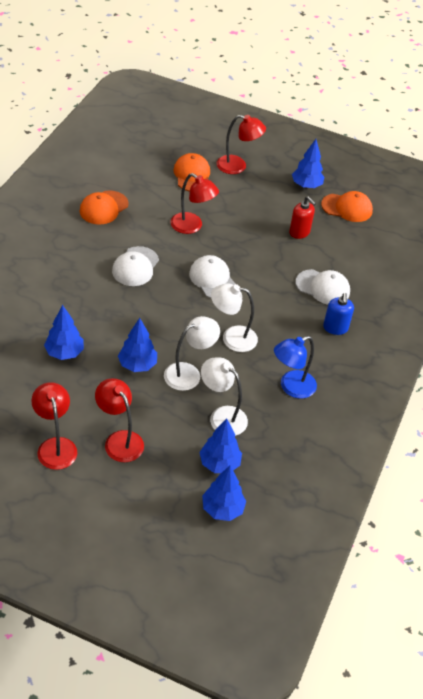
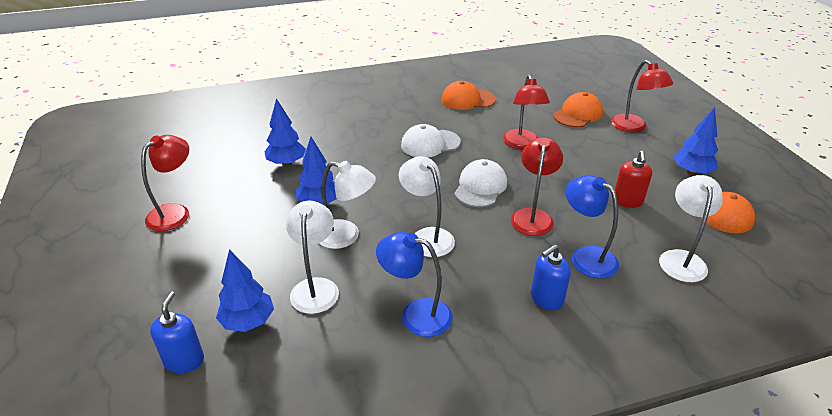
camera: 55 degrees right, 10 degrees down
(119, 440) = (216, 241): red lamp -> red lamp (533, 216)
(222, 509) = (184, 360): blue tree -> blue soap dispenser
(323, 287) = (586, 257): white cap -> blue lamp
(363, 255) = (681, 259): none -> white lamp

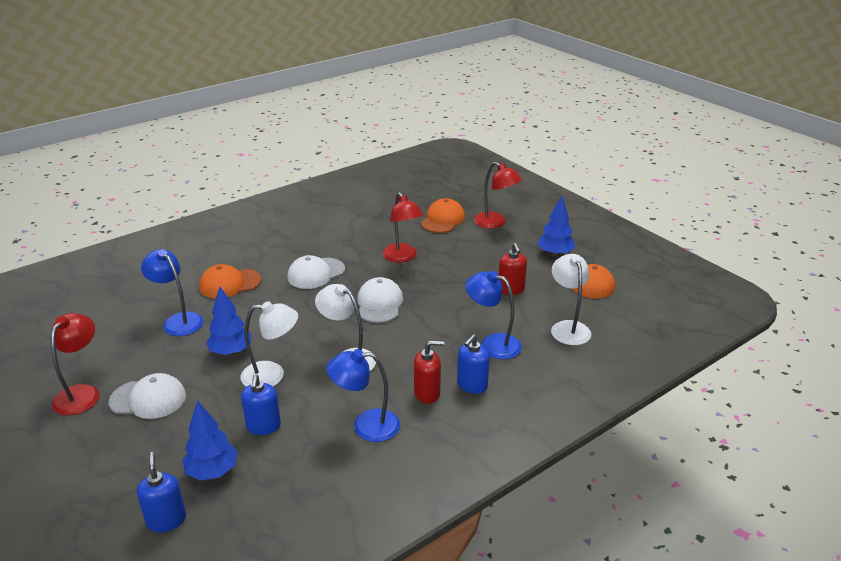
camera: 20 degrees left, 5 degrees down
(226, 232) = (148, 399): none -> white cap
(286, 163) = (178, 321): blue tree -> blue lamp
(315, 287) = (263, 426): white lamp -> blue soap dispenser
(467, 99) = (335, 224): orange cap -> orange cap (230, 284)
(494, 295) = (427, 393): none -> red soap dispenser
(533, 216) = (435, 319): red lamp -> none

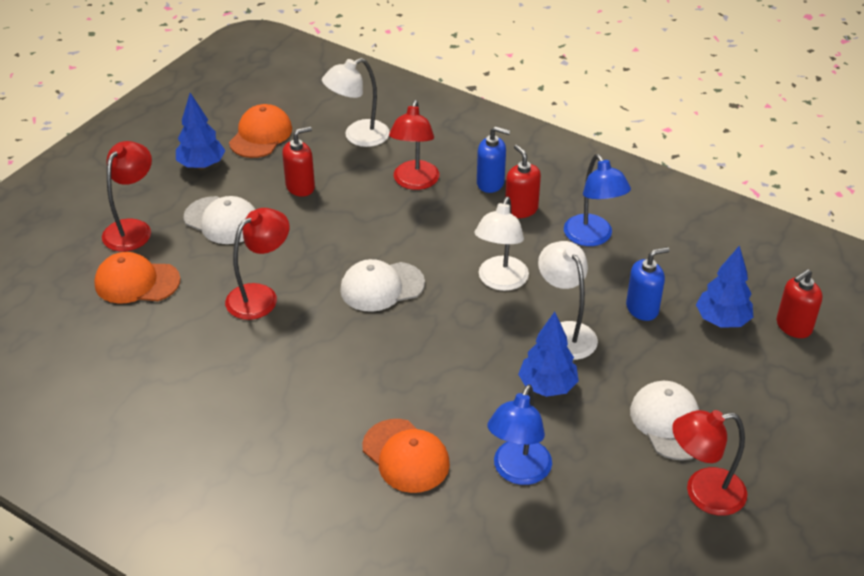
camera: 110 degrees left, 10 degrees up
(166, 520) = (793, 326): blue soap dispenser -> red soap dispenser
(316, 273) = (338, 371): white cap -> white cap (222, 221)
(492, 343) = (414, 182): blue lamp -> red lamp

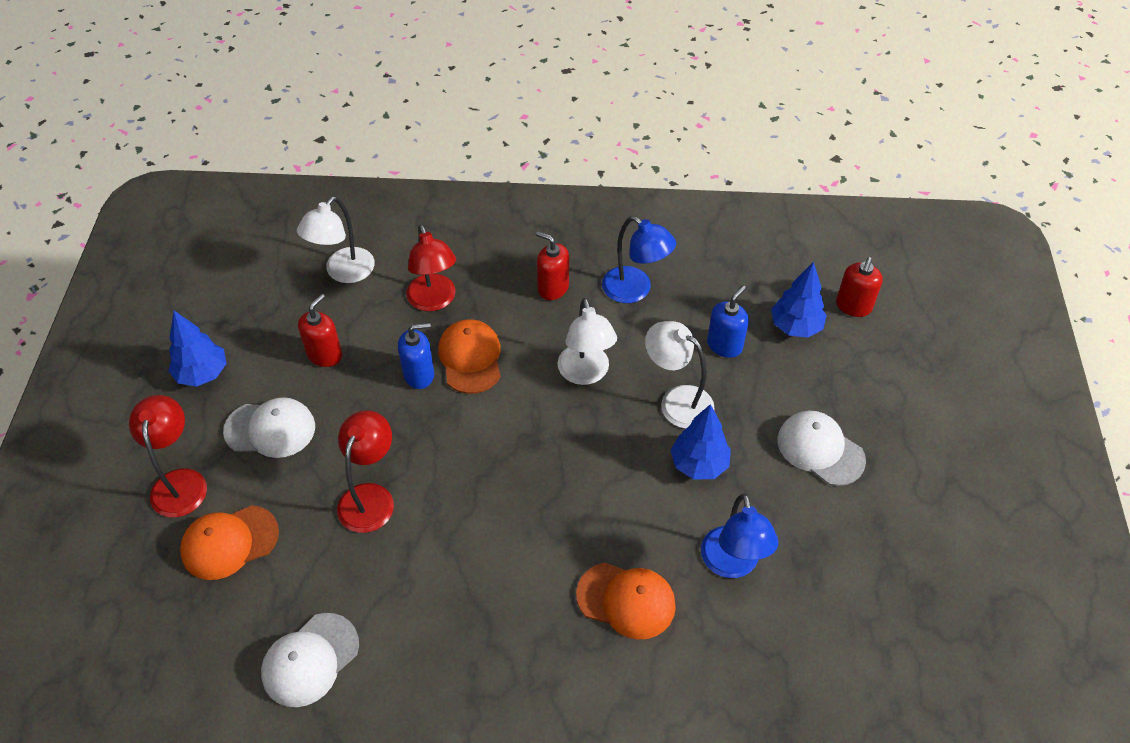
camera: 30 degrees left, 10 degrees up
(261, 135) = (241, 312): orange cap -> orange cap (470, 358)
(382, 287) = (481, 431): white cap -> white cap (310, 660)
(490, 183) = (506, 271): blue soap dispenser -> blue soap dispenser (419, 374)
(703, 493) = (890, 505): red lamp -> none

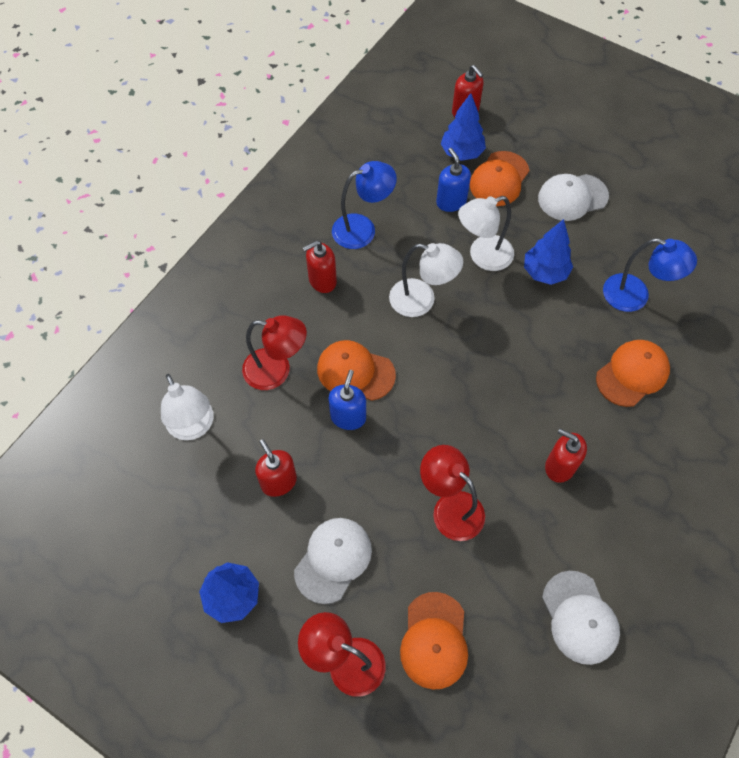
camera: 60 degrees left, 10 degrees up
(469, 574) = (559, 466): none -> red soap dispenser
(788, 373) = (499, 179): none -> orange cap

